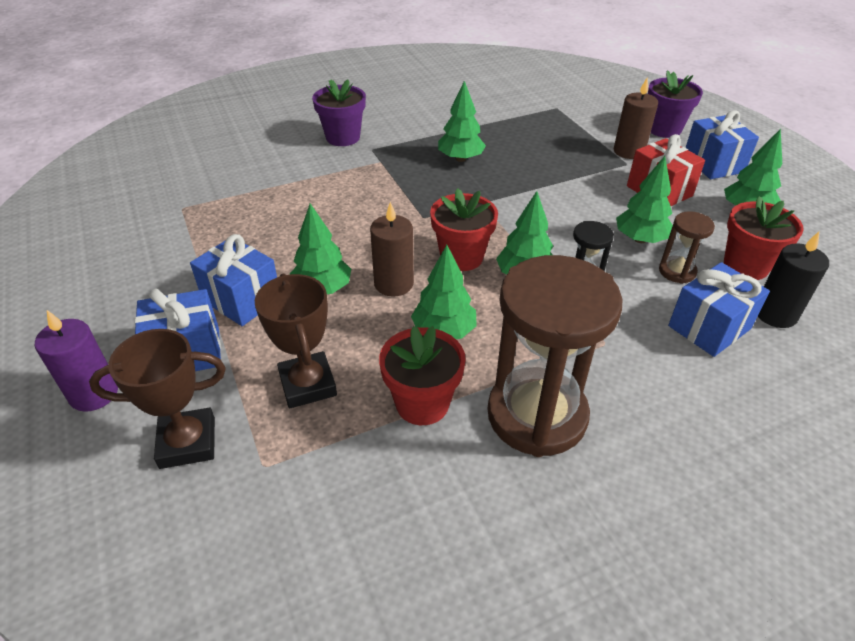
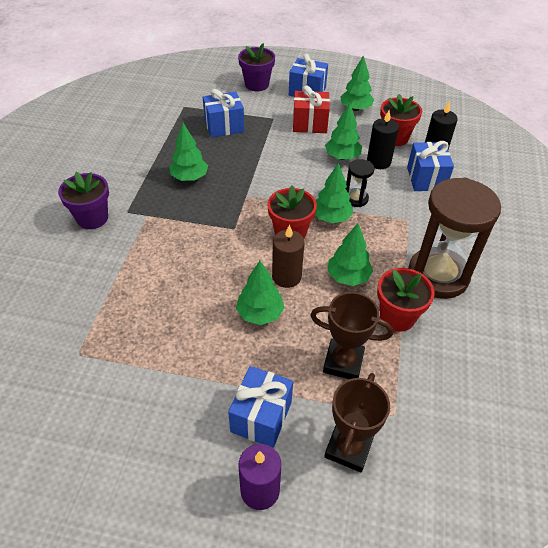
camera: 55 degrees left, 5 degrees up
(242, 299) = (231, 362): blue gift -> blue gift (224, 126)
(628, 151) = (262, 110): brown candle -> none
(677, 271) = (378, 162): brown hourglass -> black candle

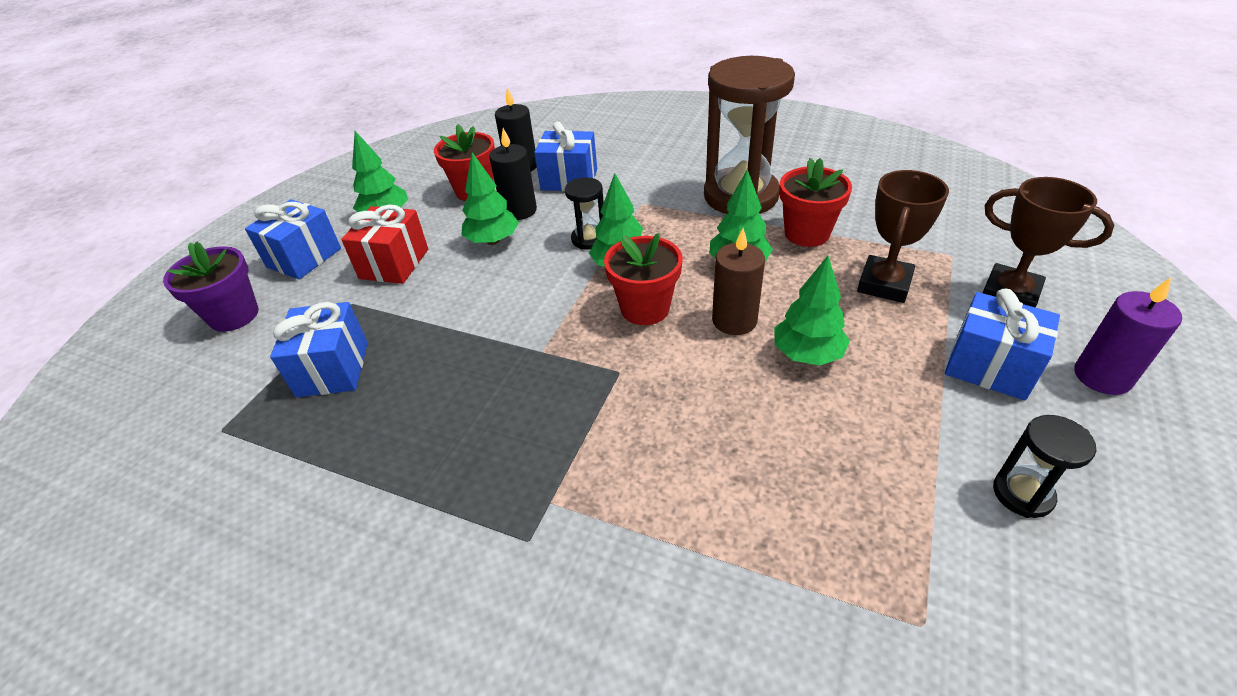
camera: 75 degrees left, 5 degrees down
(92, 218) = (530, 614): purple flower pot -> none
(154, 413) = (1022, 494): none -> black hourglass
(189, 177) = (462, 428): green tree -> none

